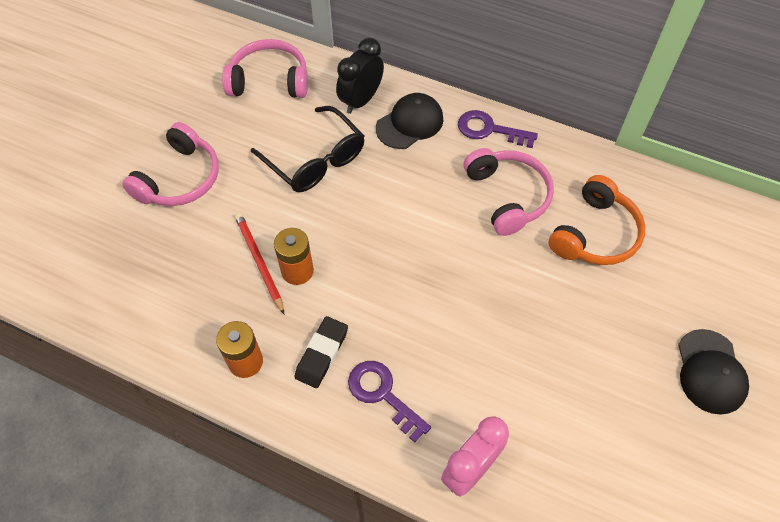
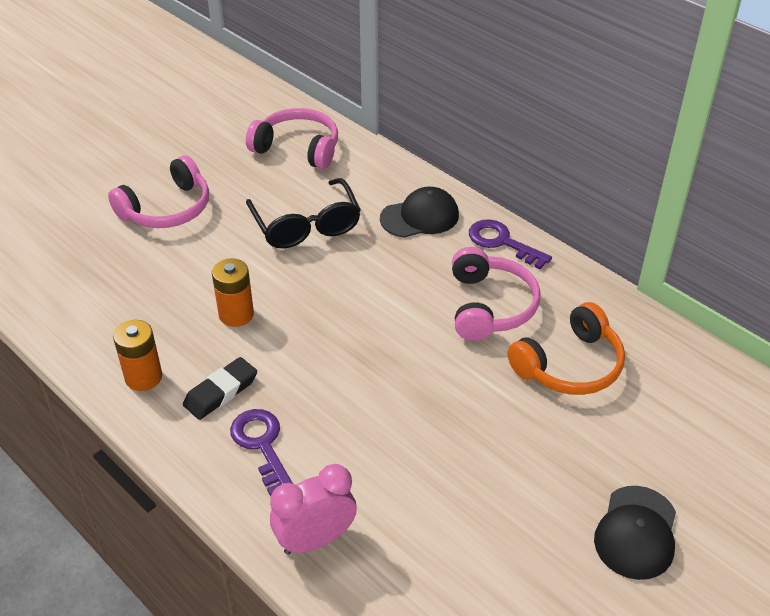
camera: 20 degrees right, 15 degrees down
(259, 262) = (203, 297): red pencil -> none
(361, 100) = (380, 185): black clock -> none

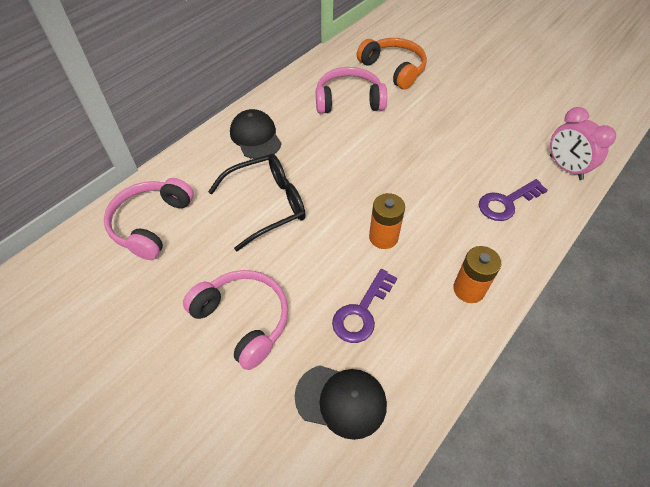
camera: 95 degrees left, 10 degrees up
(221, 392) = (467, 234): black eraser -> none
(502, 242) = (283, 95): purple key -> purple key (362, 312)
(636, 532) = (501, 52): black cap -> black cap (341, 400)

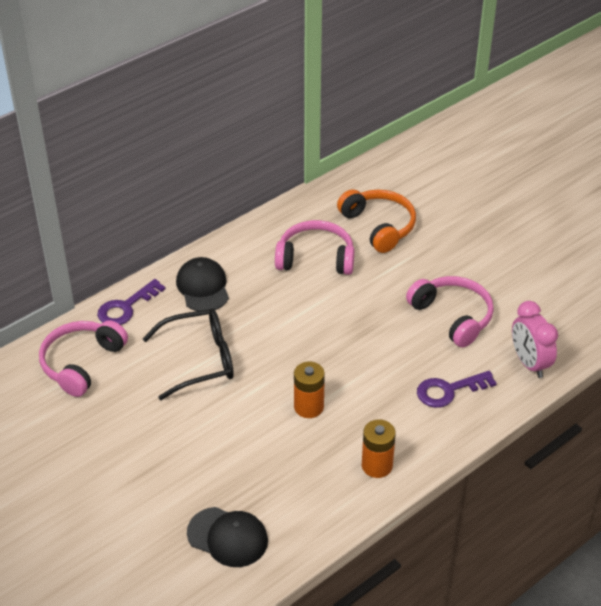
camera: 10 degrees right, 10 degrees down
(243, 320) = (155, 461): pink headphones -> pink headphones (452, 316)
(362, 312) = (267, 470): purple key -> purple key (126, 307)

